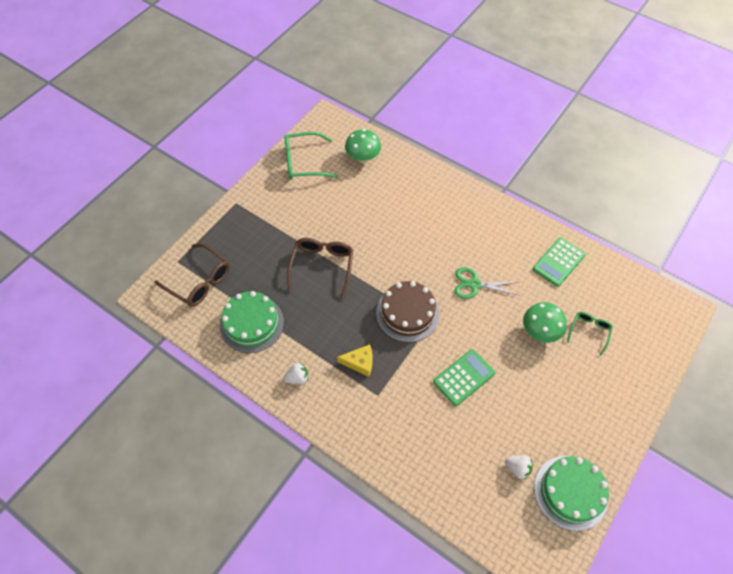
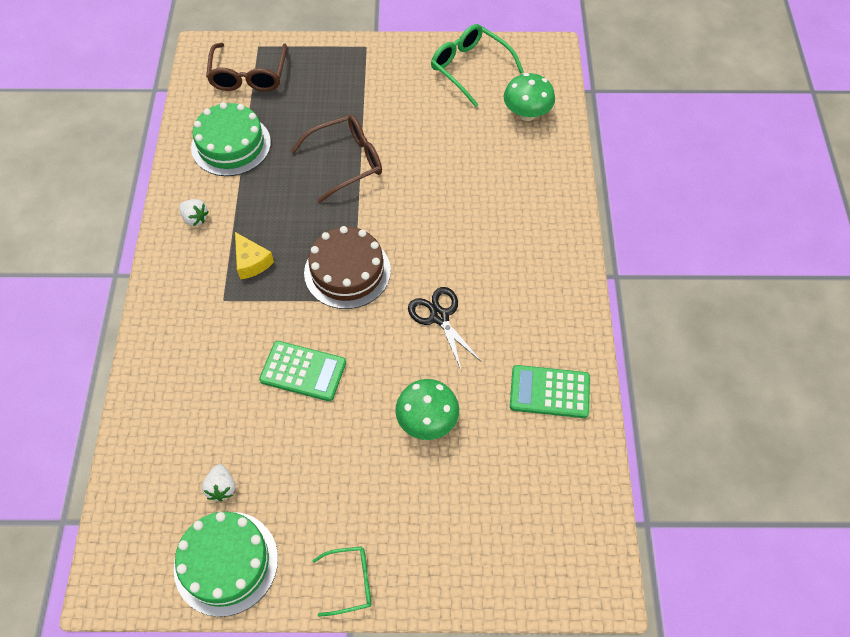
camera: 55 degrees right, 0 degrees up
(474, 284) = (439, 316): green scissors -> black scissors
(589, 332) = (470, 479): green glasses -> green glasses (350, 582)

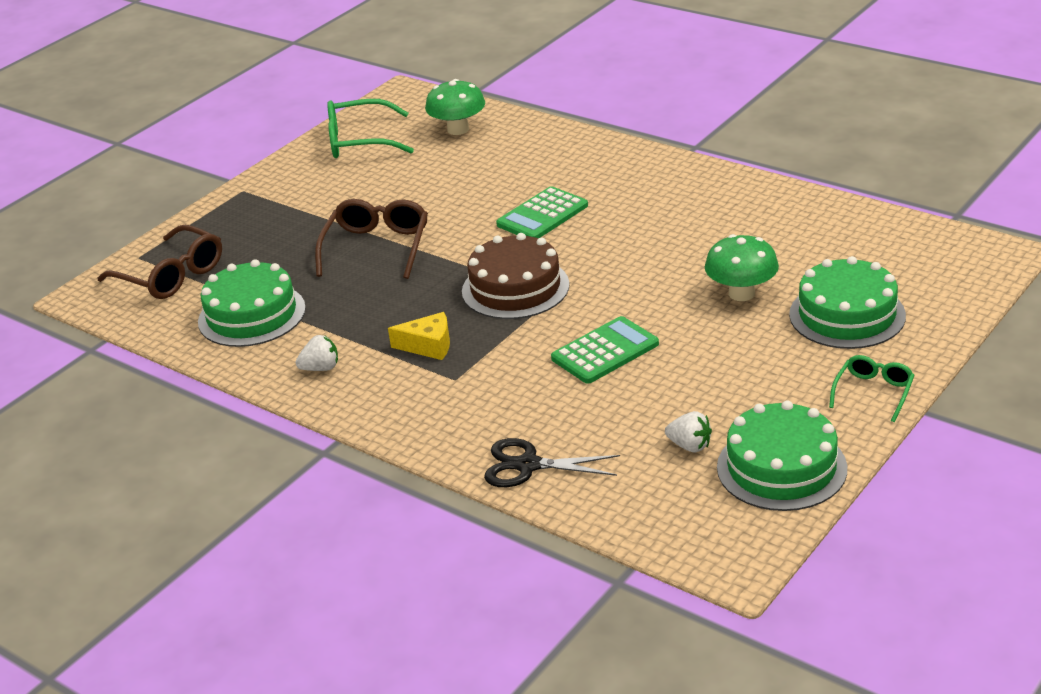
camera: 50 degrees left, 25 degrees down
(439, 316) = (632, 250): black scissors -> black scissors (528, 465)
(442, 511) = (847, 315): none -> green cake
(549, 392) = (780, 217): green calculator -> green calculator (542, 215)

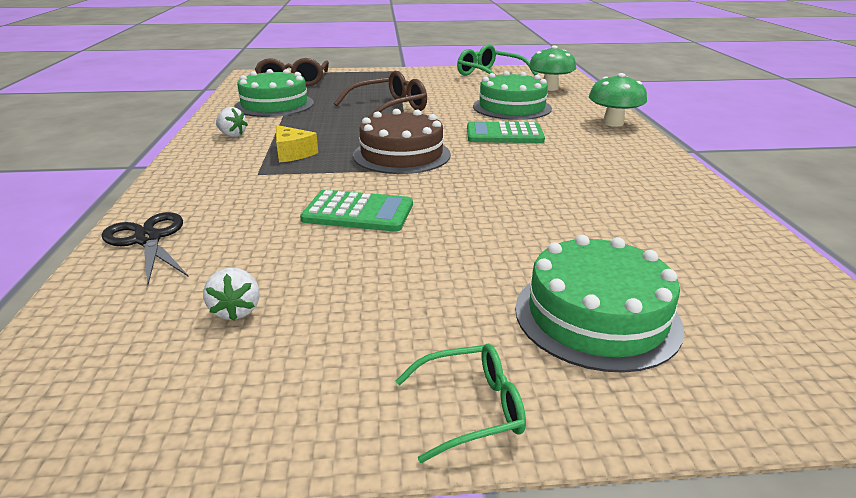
camera: 45 degrees right, 5 degrees down
(741, 293) = (534, 240): green mushroom -> green mushroom (613, 123)
(781, 467) = (232, 397): green cake -> green cake (512, 107)

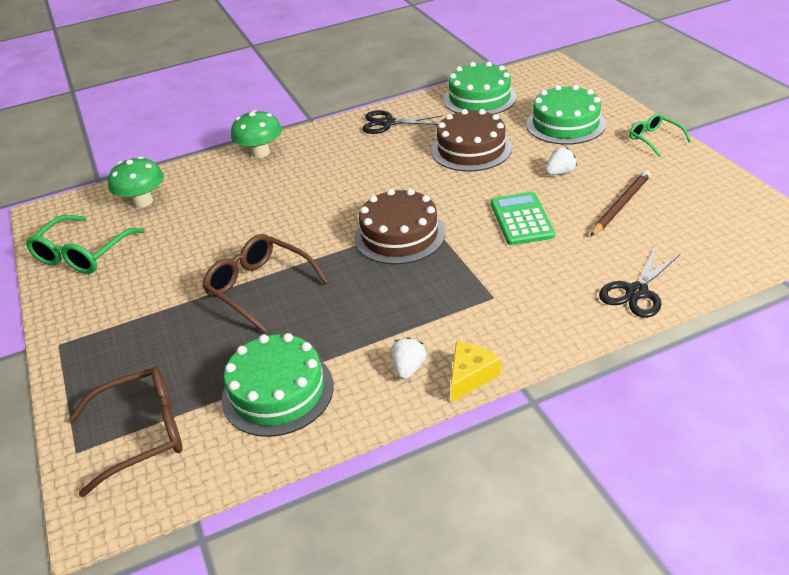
camera: 105 degrees left, 10 degrees up
(236, 310) = (662, 217): white strawberry -> white strawberry (560, 173)
(292, 153) = (434, 298): yellow cheese -> yellow cheese (470, 376)
(306, 286) = (620, 205): none -> brown pencil
(504, 134) = (317, 197): green calculator -> none
(512, 107) = (228, 210): green cake -> green cake (479, 98)
(553, 218) = (471, 149): none -> brown cake
(660, 182) = (387, 123): none -> black scissors

